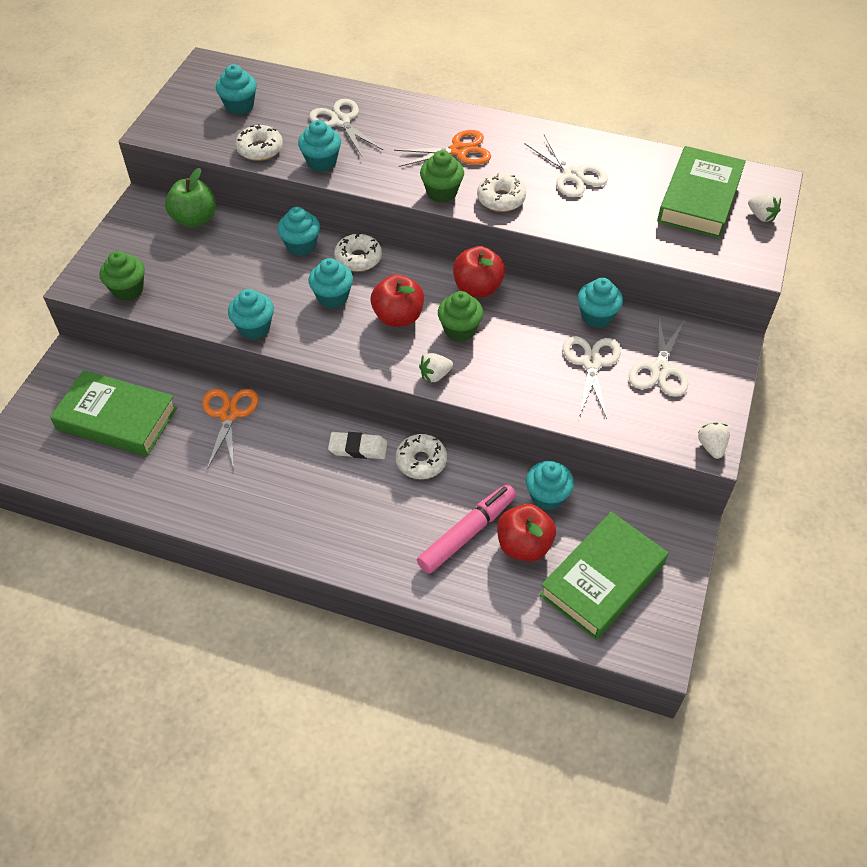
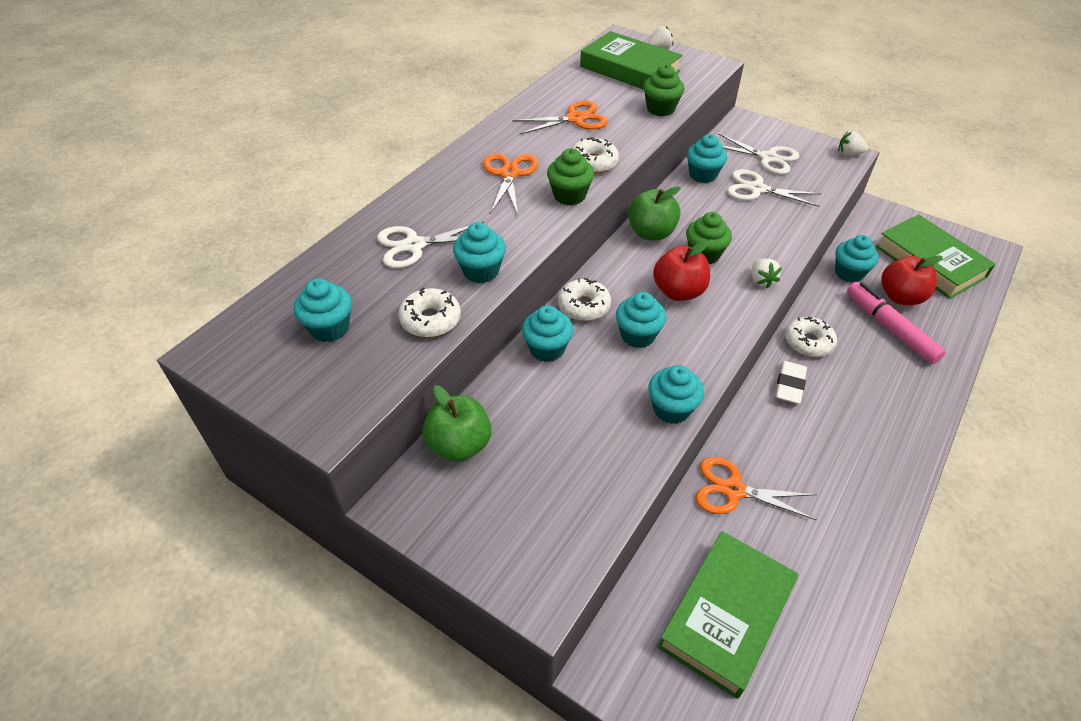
camera: 75 degrees left, 5 degrees down
(128, 290) = (572, 536): green cupcake -> green cupcake (660, 109)
(477, 288) = (651, 233): red apple -> green apple
(573, 175) = (575, 119): white scissors -> orange scissors

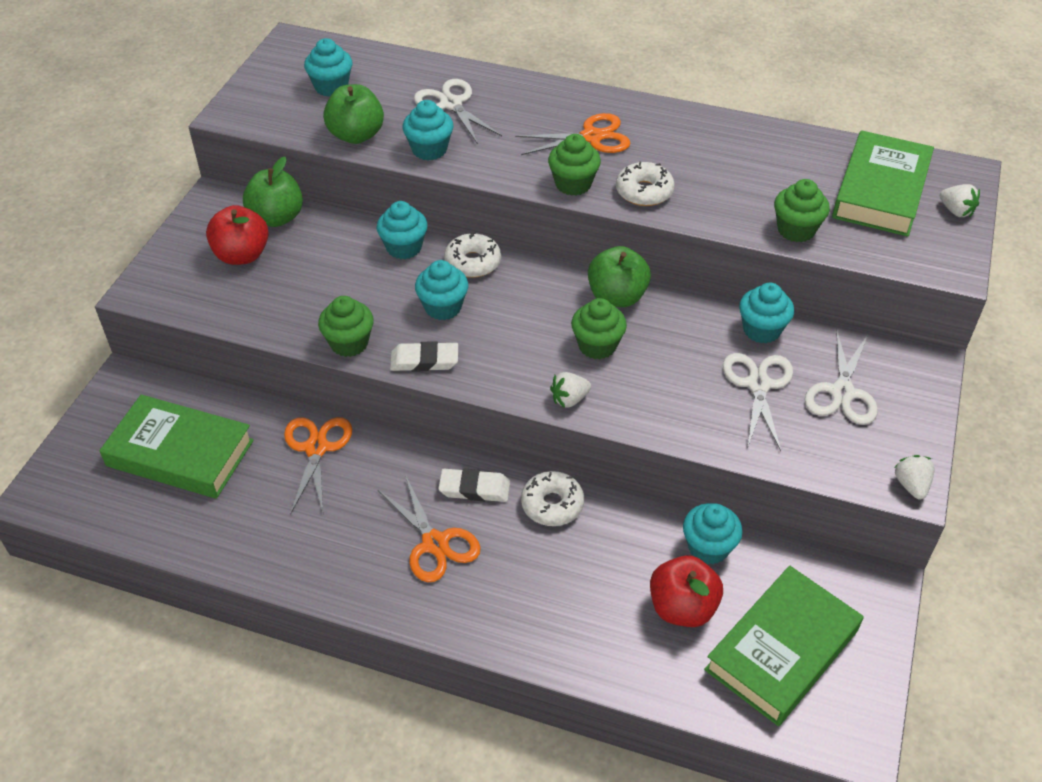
camera: 75 degrees right, 0 degrees up
(430, 320) = (356, 135): white donut -> green apple
(575, 119) = (728, 164): orange scissors -> orange scissors (435, 543)
(671, 409) = (349, 343): turquoise cupcake -> green cupcake
(678, 291) = (522, 330): red apple -> red apple (242, 255)
(704, 359) = (424, 361): none -> white eraser
(890, 328) = (612, 592): pink marker -> none

